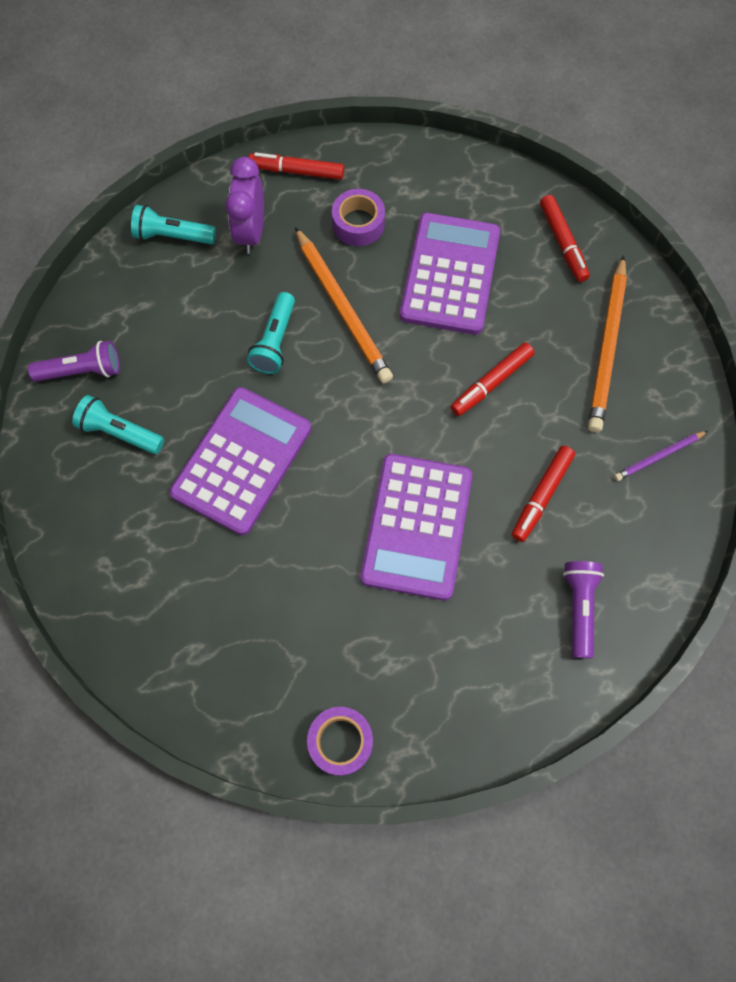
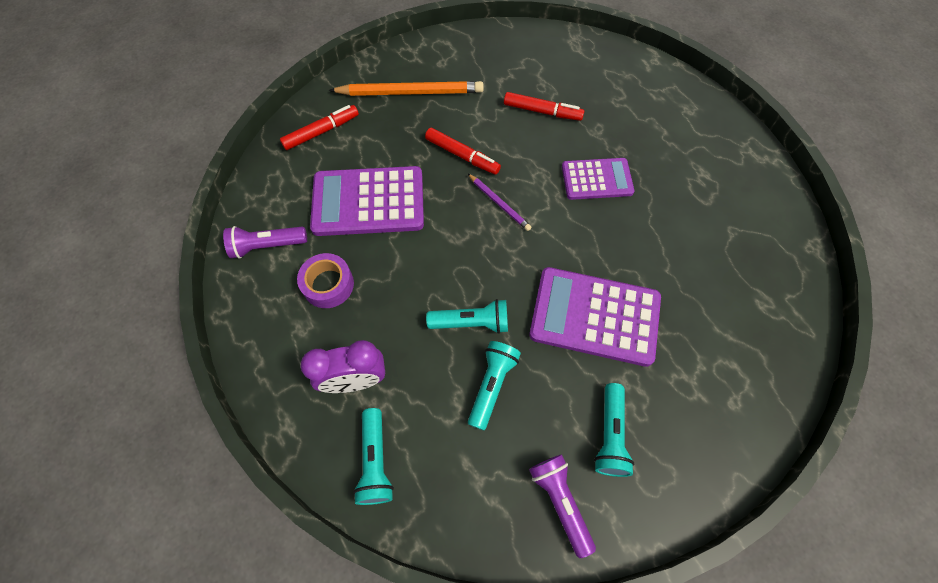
camera: 105 degrees left, 5 degrees down
(205, 343) = (491, 385): none -> turquoise flashlight
(297, 171) = (273, 357): red marker -> none
(340, 741) = (769, 191): purple tape -> none
(343, 308) = (422, 275): orange pencil -> none
(416, 526) = (597, 179): purple calculator -> purple calculator, size x0.62
(578, 607) = (612, 80): purple flashlight -> purple flashlight (267, 246)
(659, 457) = (488, 55): purple pencil -> purple pencil (499, 203)

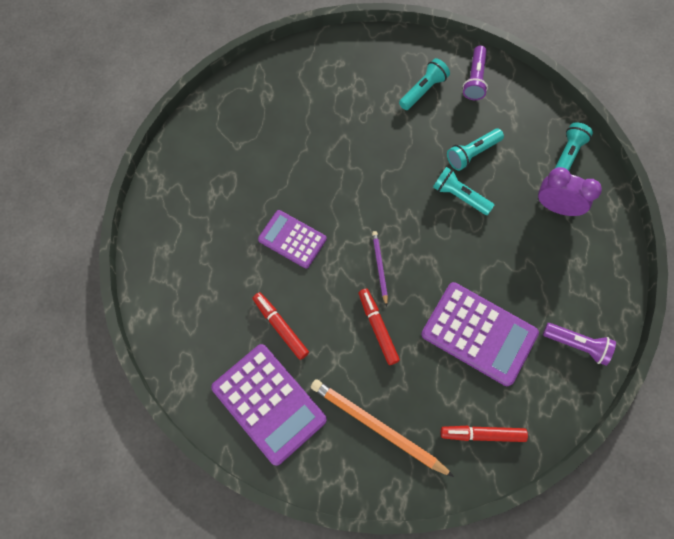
camera: 145 degrees left, 5 degrees up
(328, 285) = (544, 283): purple tape -> none
(594, 316) = (378, 152): purple calculator -> purple calculator (269, 403)

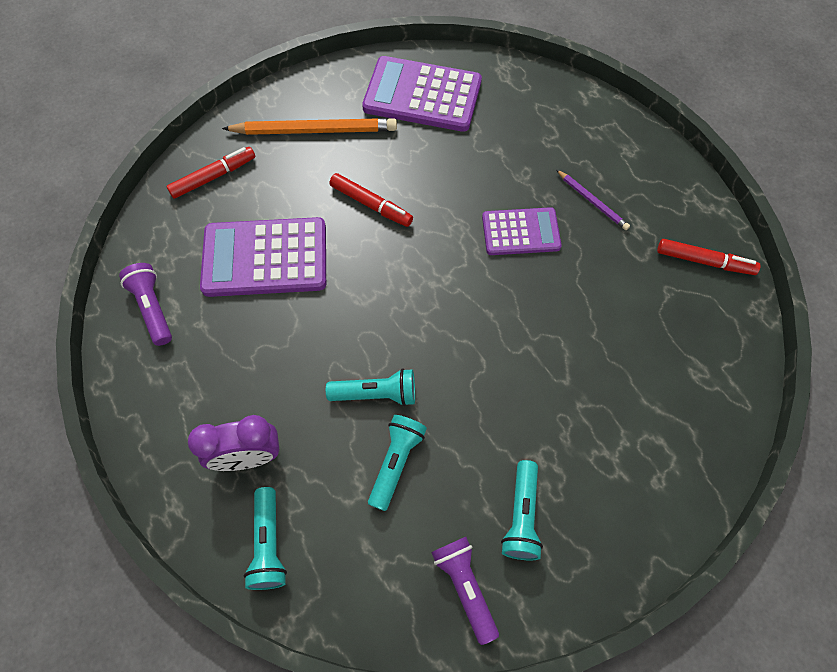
camera: 145 degrees right, 5 degrees down
(280, 327) = (463, 153): red marker -> red marker (704, 261)
(379, 267) = (411, 259): purple pencil -> purple pencil (592, 201)
(577, 344) = (152, 308): purple flashlight -> purple flashlight turned 75 degrees clockwise

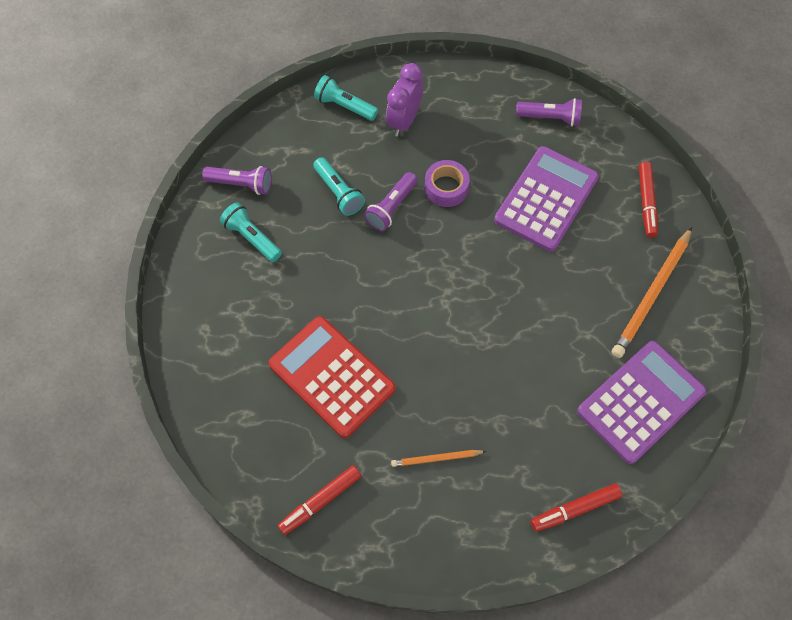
camera: 125 degrees right, 0 degrees up
(313, 355) = (446, 188): none -> purple tape
(371, 204) = (547, 292): red marker -> red marker (575, 509)
(376, 393) = (391, 208): turquoise flashlight -> purple flashlight
(520, 232) = (447, 381): purple calculator -> none
(592, 201) = (436, 459): purple pencil -> orange pencil
(597, 326) = (332, 376): none -> red calculator

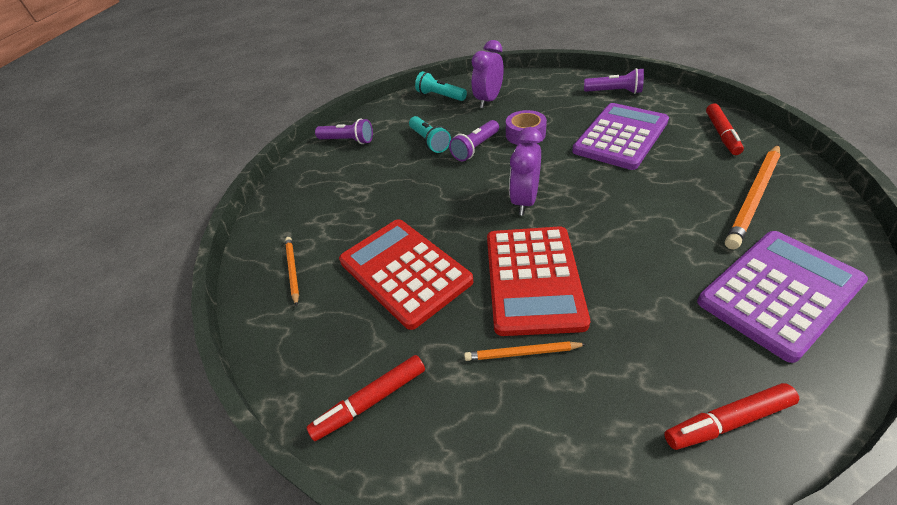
camera: 10 degrees right, 20 degrees down
(223, 374) = (292, 270): none -> orange pencil
(251, 238) = (348, 171): turquoise flashlight -> none
(442, 291) = (524, 201): none -> purple clock
(447, 386) = (533, 279): none -> red calculator

